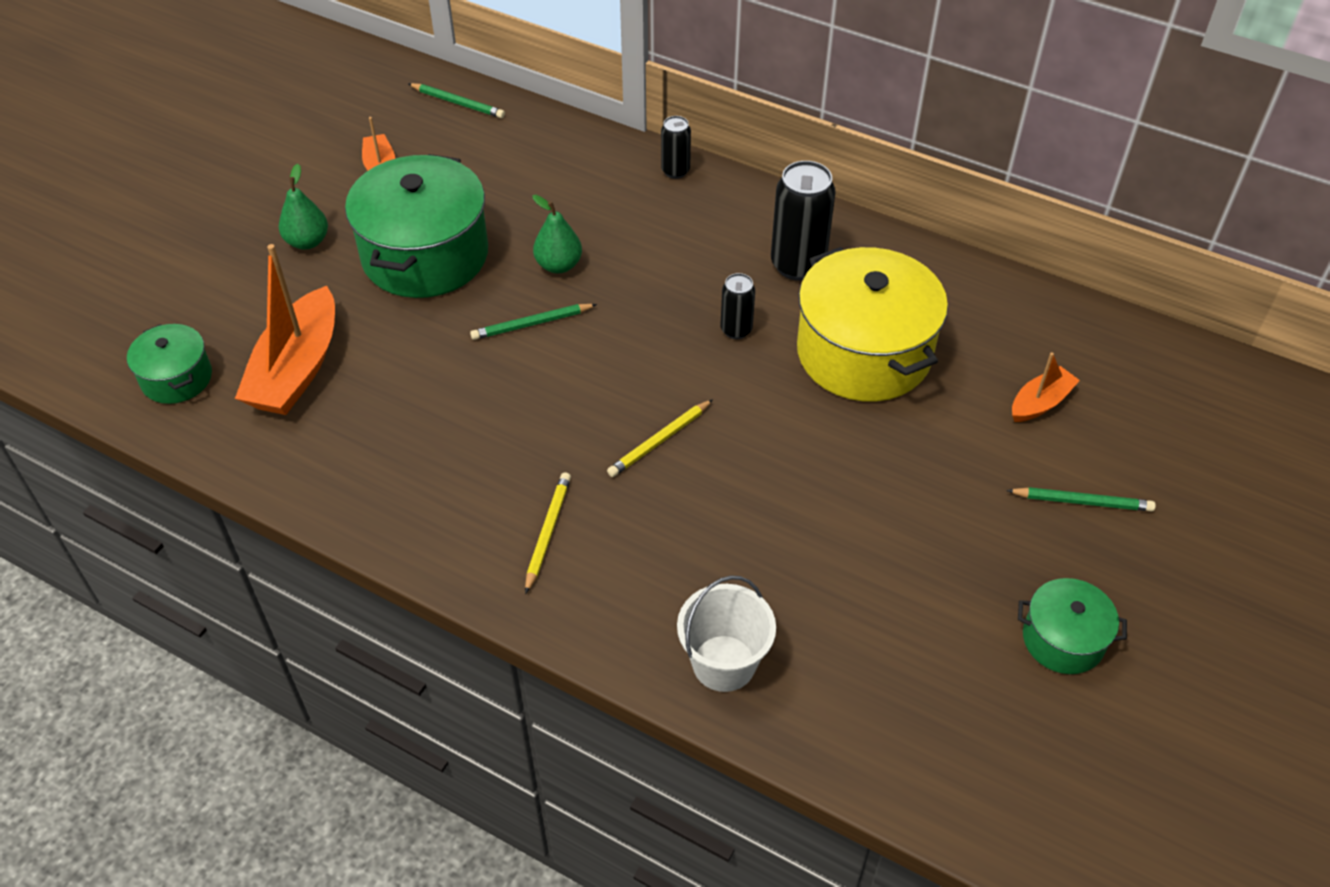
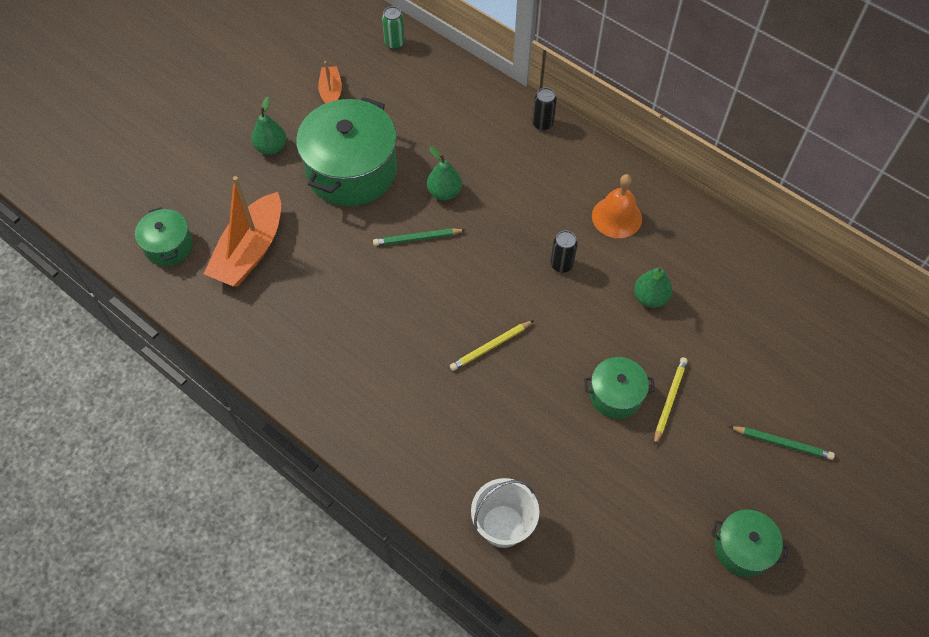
camera: 10 degrees right, 10 degrees up
(458, 103) = (394, 43): green pencil -> green can
(547, 532) = (401, 406): yellow pencil -> yellow pencil (669, 400)
(797, 265) = (617, 217): black can -> orange bell
(844, 475) = (615, 395): none -> green pot
(863, 353) = (650, 298): yellow pot -> green pear
(1040, 403) = (770, 358): orange boat -> none

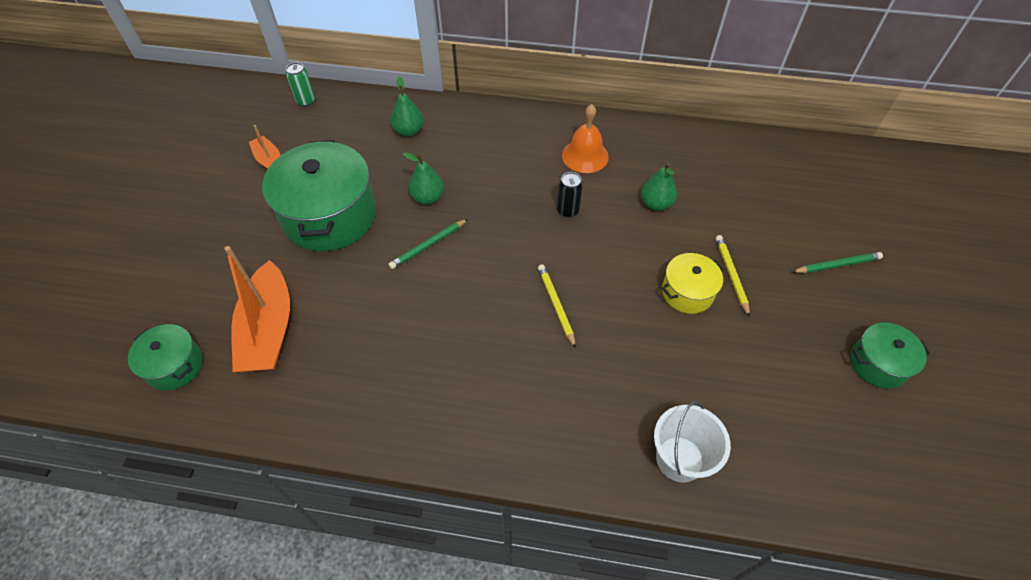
camera: 30 degrees left, 5 degrees down
(271, 147) = (236, 229): green pear -> green pear (409, 131)
(490, 347) = (556, 305): yellow pencil -> yellow pencil turned 135 degrees clockwise
(542, 124) = (476, 113): black can -> none
(615, 395) = (687, 292): green pot -> yellow pot

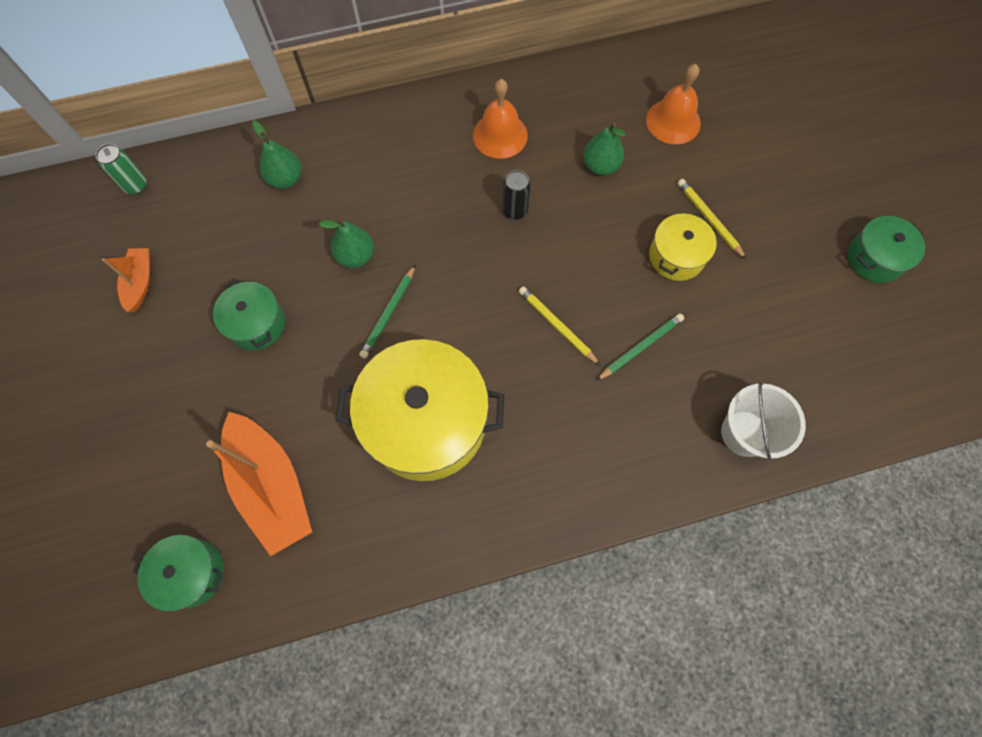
camera: 25 degrees left, 15 degrees up
(269, 160) = (140, 282): orange boat -> orange boat turned 60 degrees clockwise
(329, 216) = (257, 324): green pot -> green pot, size x0.51
(410, 333) = (426, 422): none -> yellow pot
(735, 193) = (673, 121): none -> orange bell
(837, 265) = (800, 166): green pencil -> green pencil (640, 347)

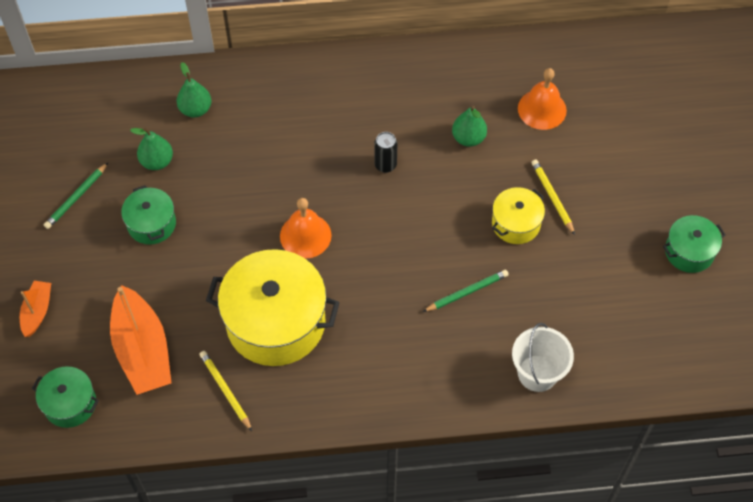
camera: 10 degrees right, 10 degrees down
(136, 186) = (69, 97): green can -> none
(140, 282) = (62, 176): orange boat -> orange boat (37, 311)
(356, 256) = (243, 182): green pear -> green pear (157, 161)
(388, 313) = (261, 232): green pencil -> green pencil (76, 197)
(500, 135) = (386, 99): orange bell -> orange bell (305, 235)
(556, 326) = (400, 264): yellow pencil -> yellow pencil (225, 390)

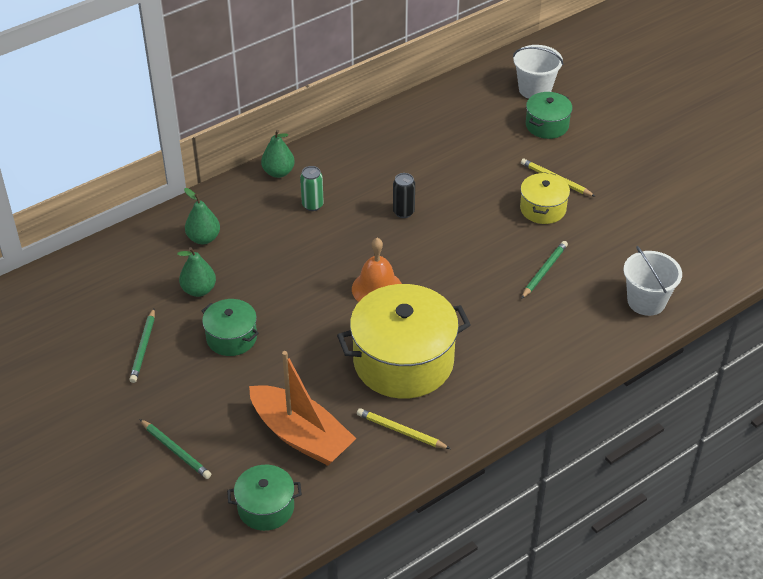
camera: 30 degrees left, 15 degrees down
(37, 311) = (176, 451): orange boat -> green pencil
(310, 118) = (312, 205): none -> green can
(468, 138) = (456, 167): green pear -> green pear (278, 172)
(542, 109) = (498, 126): orange bell -> none
(609, 83) = (535, 89): none -> white bucket
(689, 251) = (688, 173): green pot -> green pot (547, 125)

